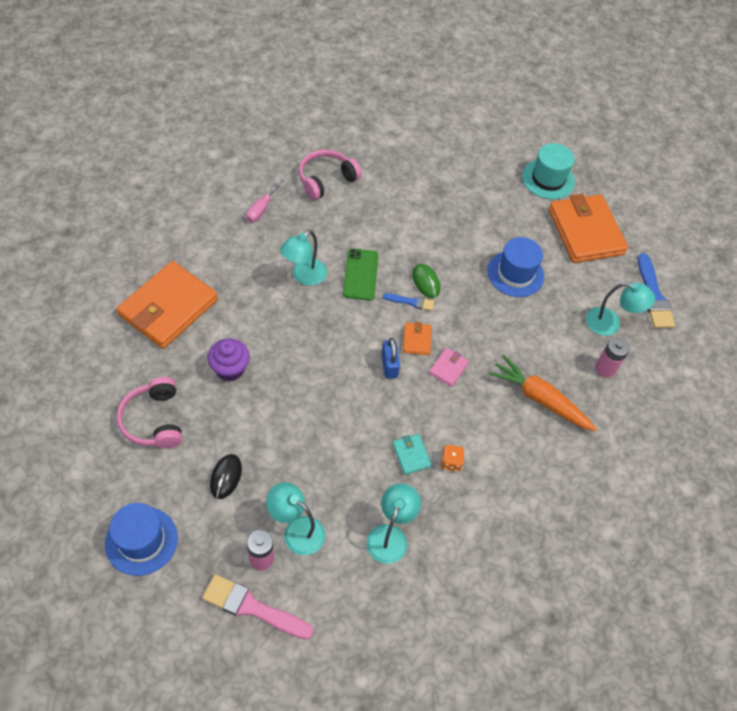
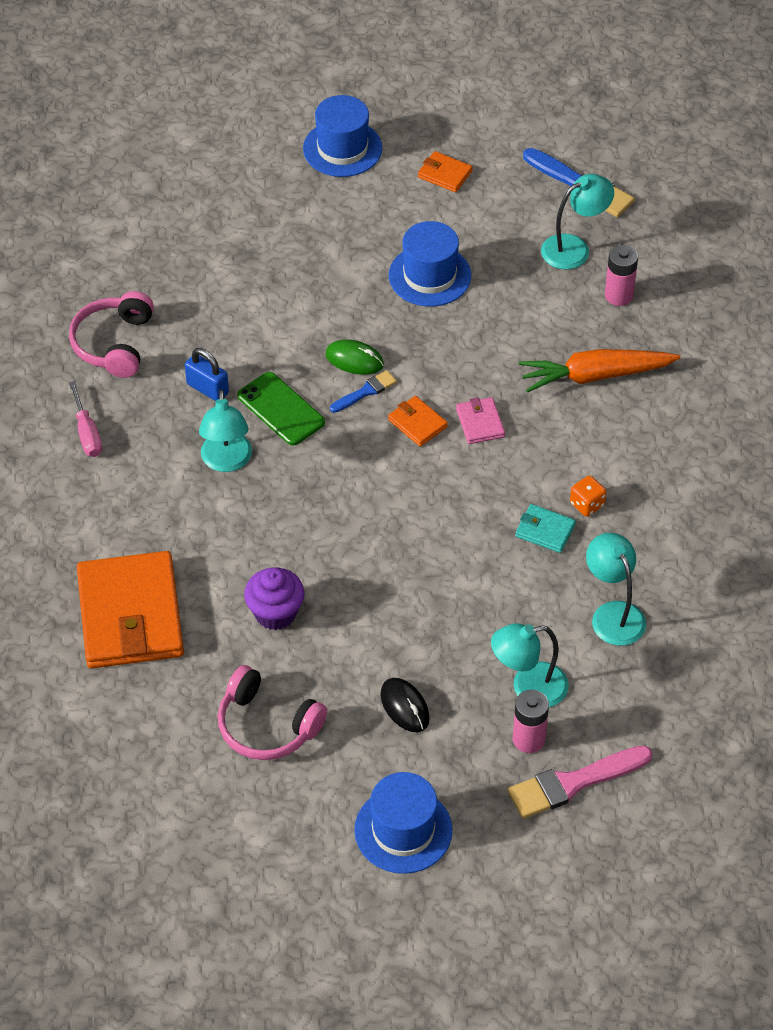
camera: 40 degrees left, 5 degrees down
(389, 365) = (422, 470): blue padlock -> blue padlock (207, 388)
(548, 179) = (342, 148): turquoise hat -> blue hat
(585, 232) = (445, 174): orange wallet -> orange wallet, size x0.43

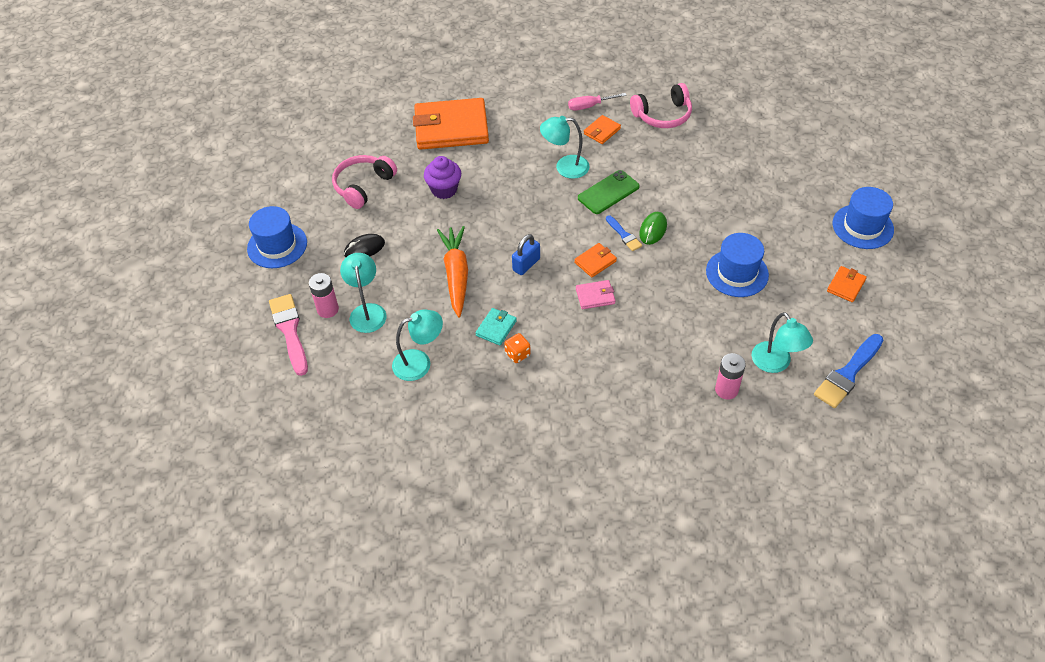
camera: 95 degrees right, 0 degrees up
(114, 343) = (663, 115): pink headphones -> pink headphones turned 150 degrees clockwise
(147, 417) = (602, 131): none -> orange wallet
(207, 388) = (626, 158): blue padlock -> blue padlock (526, 264)
(595, 376) = (641, 368): orange carrot -> orange carrot (456, 275)

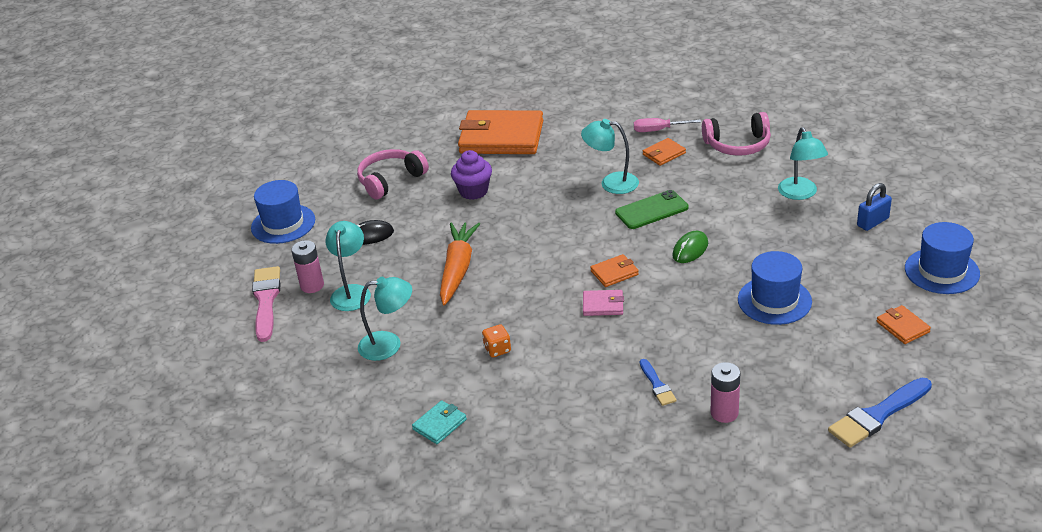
camera: 15 degrees right, 15 degrees down
(496, 328) = (483, 322): turquoise wallet -> turquoise wallet (439, 424)
(526, 264) = (537, 267): blue padlock -> blue padlock (872, 222)
(624, 235) = (655, 251): blue brush -> blue brush (657, 385)
(775, 364) = (792, 394): turquoise lamp -> turquoise lamp (800, 194)
(846, 285) = (902, 327): orange wallet -> orange wallet turned 75 degrees counterclockwise

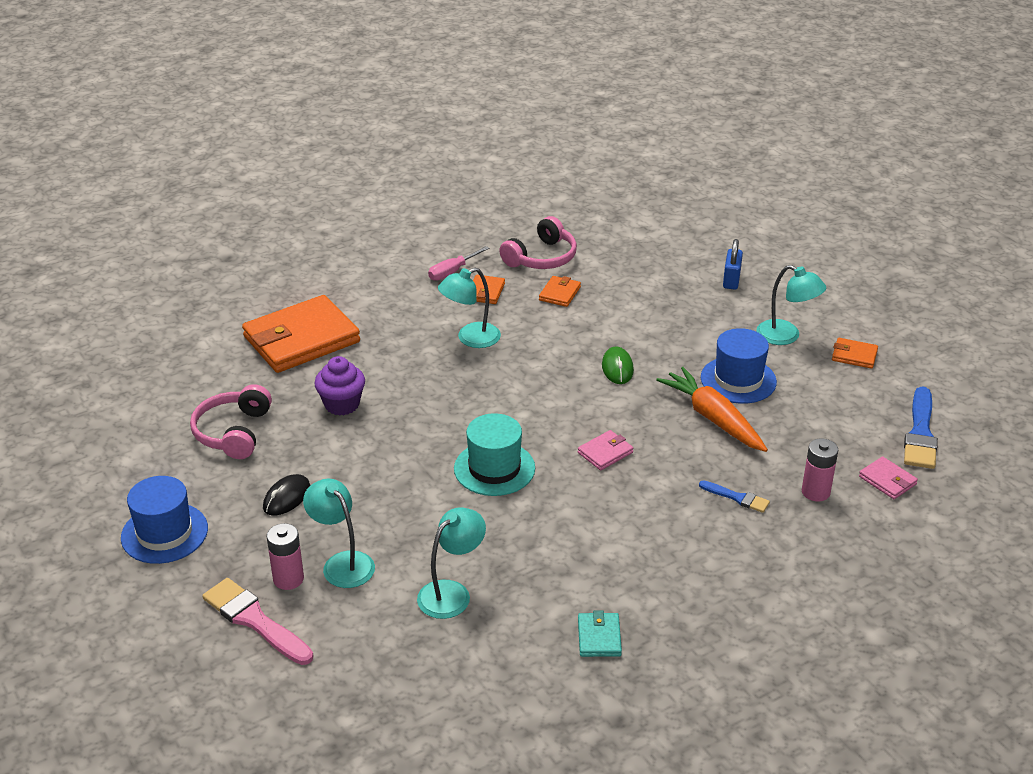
camera: 45 degrees left, 0 degrees up
(458, 269) = (425, 486): orange carrot -> orange carrot (713, 418)
(497, 349) = (562, 541): orange dice -> none
(515, 279) = (494, 468): none -> turquoise hat
(614, 273) = (578, 419): orange wallet -> orange wallet (559, 293)
(651, 210) = (539, 348): green phone -> none
(796, 435) = (887, 480): none -> pink wallet
(800, 194) = (647, 280): turquoise lamp -> turquoise lamp (786, 336)
(941, 271) = (827, 298): blue hat -> none

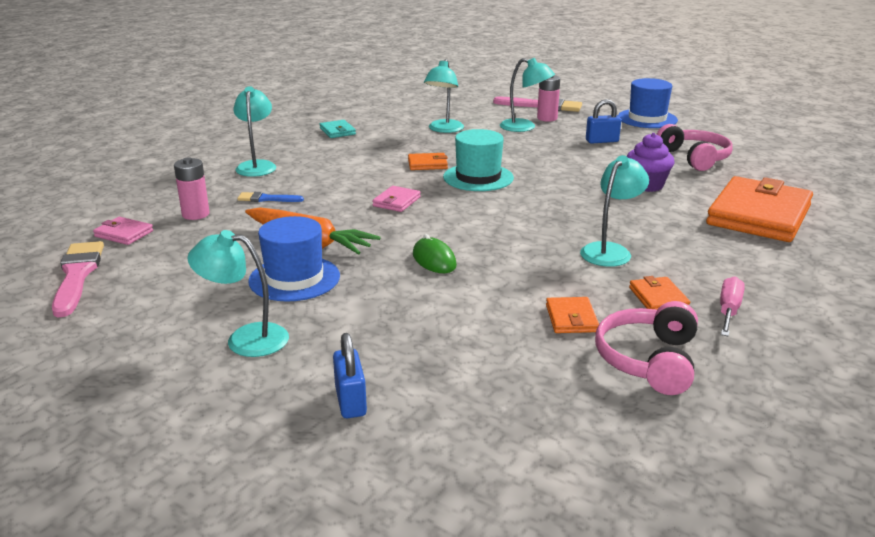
camera: 155 degrees right, 10 degrees down
(287, 498) = (602, 141): black mouse -> blue padlock
(734, 573) = (257, 166): none -> turquoise lamp
(854, 355) = (148, 337): orange wallet -> orange wallet (427, 164)
(920, 433) = (77, 275): blue brush -> pink brush

